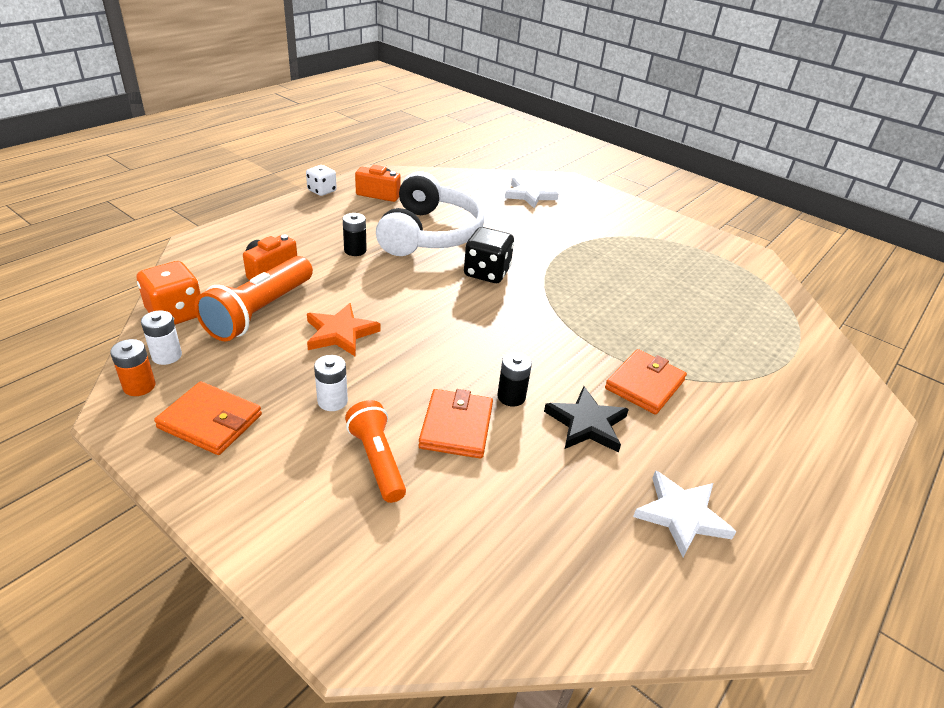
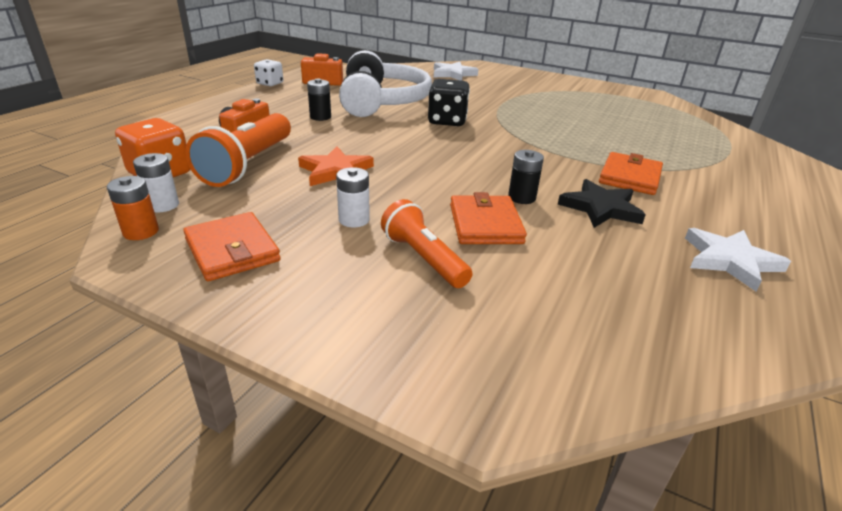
camera: 10 degrees left, 5 degrees down
(210, 421) = (232, 250): orange wallet -> orange wallet turned 45 degrees clockwise

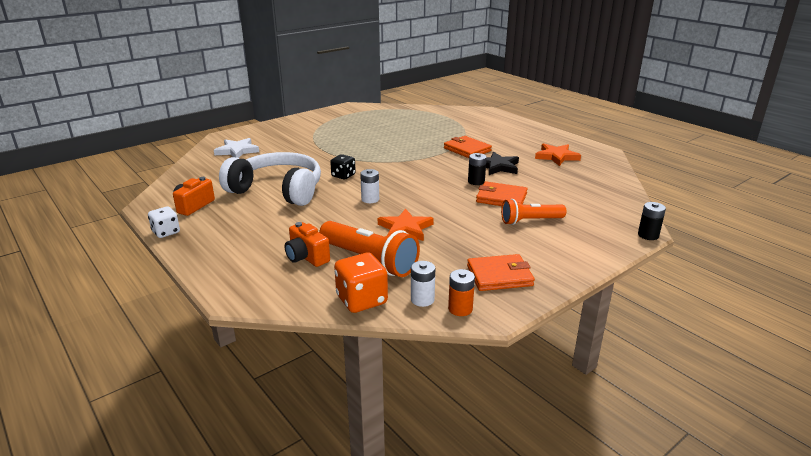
camera: 65 degrees left, 5 degrees down
(320, 117) = (290, 220): black battery -> black battery (648, 235)
(354, 220) = (479, 233): white battery -> white battery (370, 199)
(447, 121) = (343, 176): black dice -> black dice, size x0.65
(730, 261) = (556, 156): white star -> orange star

